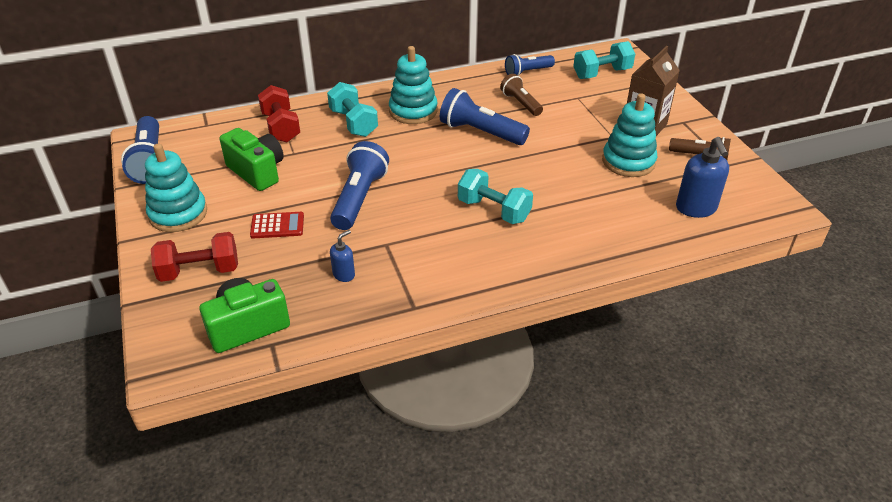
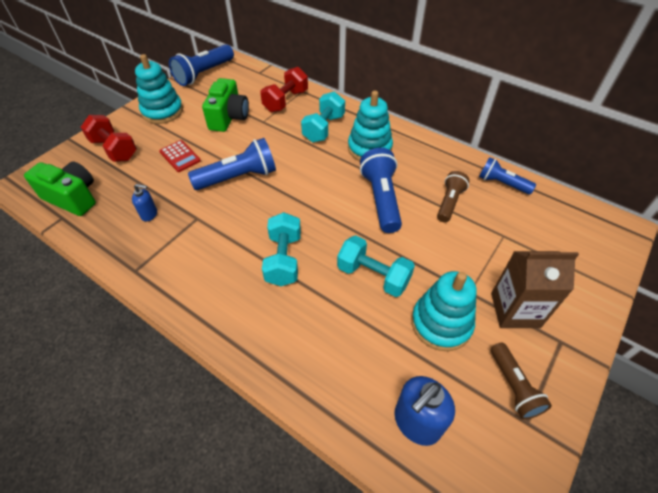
camera: 55 degrees right, 10 degrees up
(602, 73) = (565, 234): turquoise dumbbell -> turquoise dumbbell (373, 276)

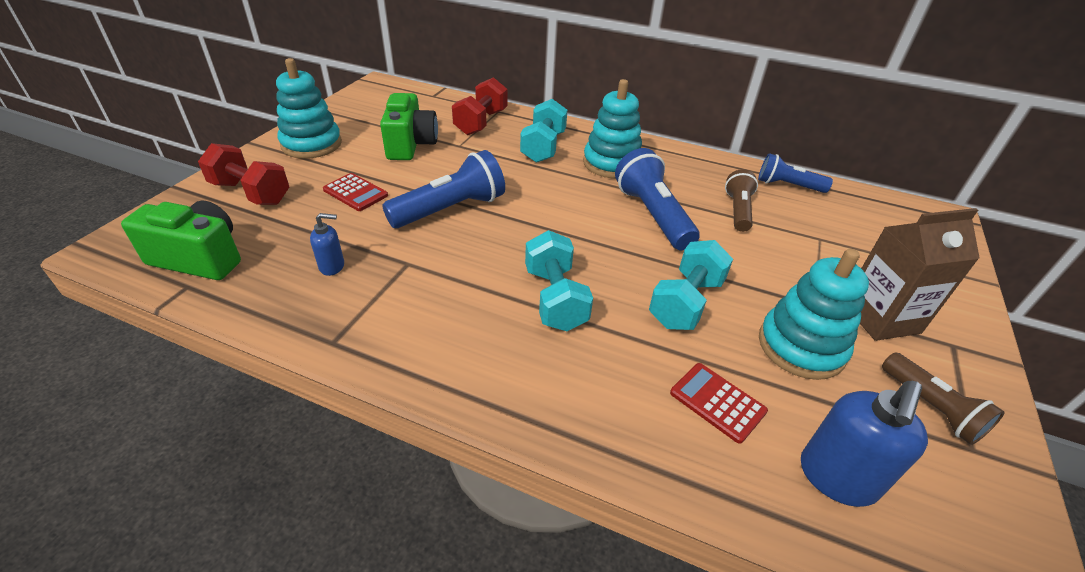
camera: 15 degrees left, 10 degrees down
(204, 74) = (357, 101): blue flashlight -> none
(361, 354) = (717, 402): none -> red calculator
(373, 276) = (685, 302): turquoise dumbbell -> turquoise dumbbell turned 75 degrees counterclockwise

